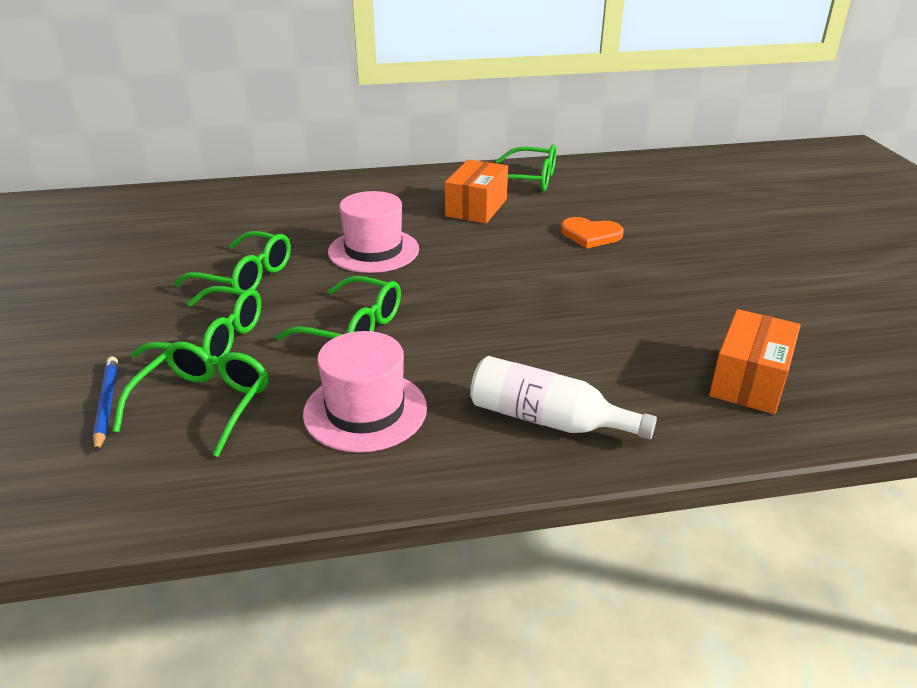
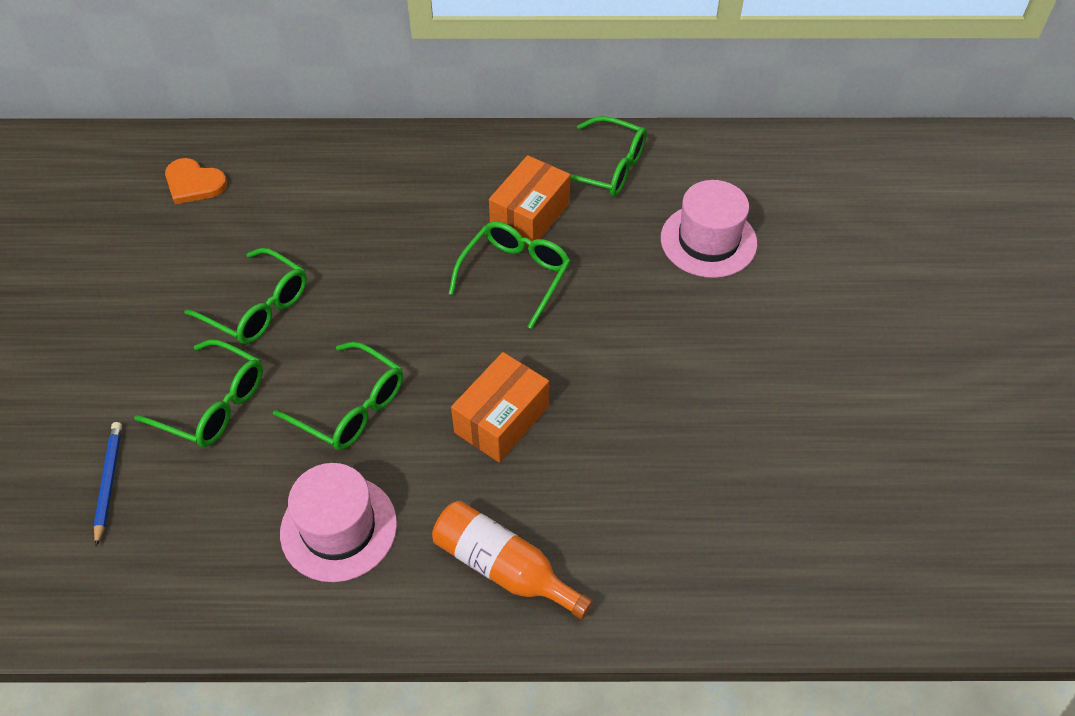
camera: 10 degrees right, 20 degrees up
(204, 403) = (195, 495): green glasses -> green glasses (515, 275)
(373, 250) = (398, 281): pink hat -> pink hat (708, 241)
(547, 419) = (503, 567): white bottle -> orange bottle
(590, 235) = (643, 285): orange heart -> orange heart (194, 183)
(749, 381) = (719, 546): orange box -> orange box (501, 419)

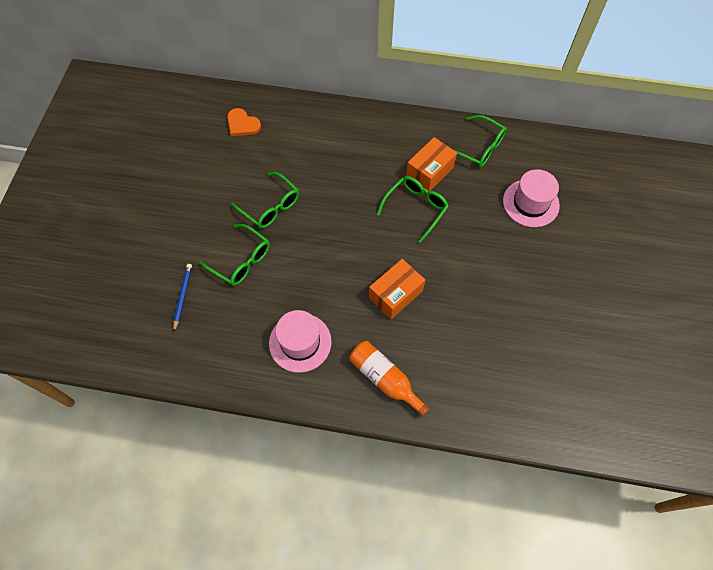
camera: 10 degrees right, 10 degrees up
(351, 407) = (314, 274): green glasses -> none

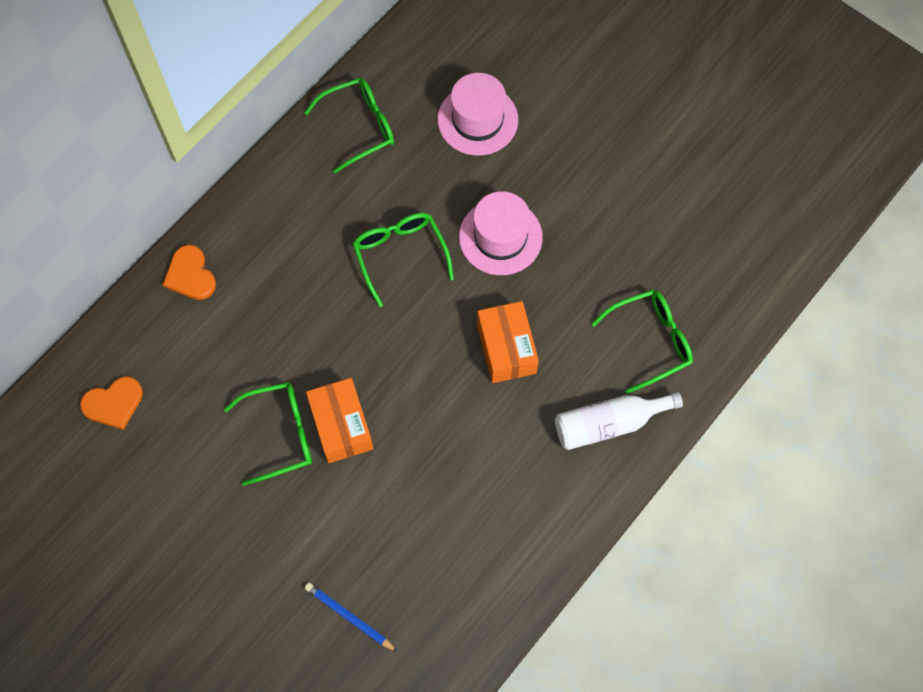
camera: 60 degrees left, 5 degrees up
(241, 261) = (341, 514): green glasses -> green glasses (650, 341)
(300, 342) = (504, 498): pink hat -> pink hat (500, 237)
(335, 118) = (190, 275): none -> orange heart
(385, 379) = (609, 424): orange bottle -> white bottle
(429, 172) = (357, 207): orange box -> orange box (341, 426)

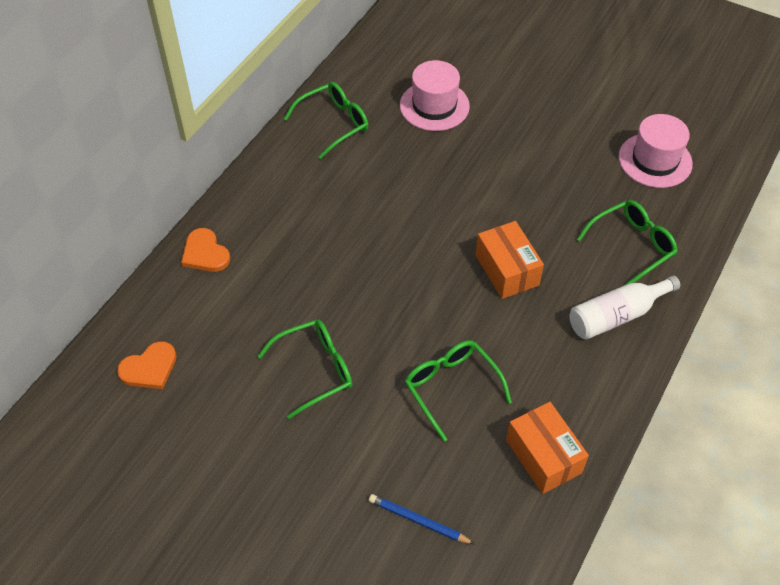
camera: 10 degrees left, 15 degrees down
(341, 426) = (371, 354): orange box -> orange box (543, 456)
(400, 255) = (392, 212): green glasses -> green glasses (451, 387)
(500, 237) = (477, 186): pink hat -> pink hat (655, 160)

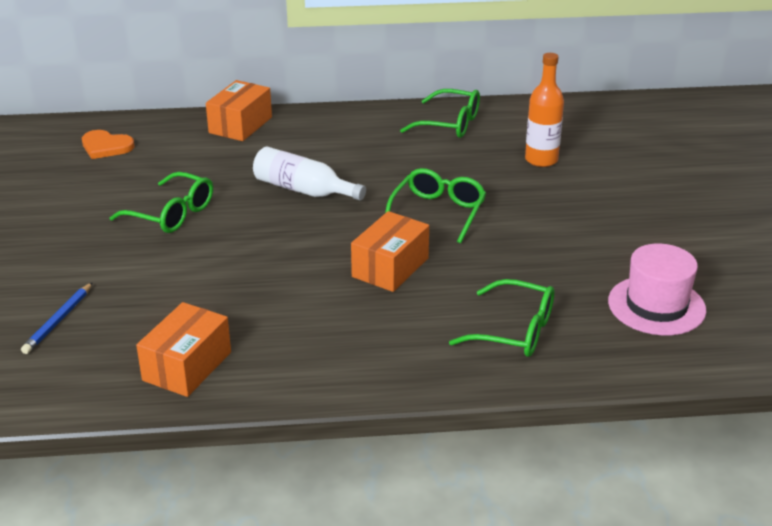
camera: 55 degrees right, 20 degrees down
(205, 253) = (240, 125): orange heart -> orange box
(418, 520) = (58, 321): blue pencil -> blue pencil turned 150 degrees counterclockwise
(434, 106) = (541, 160): pink hat -> orange bottle
(451, 387) = (219, 286): green glasses -> green glasses (438, 212)
(616, 316) = (408, 352): white bottle -> white bottle (303, 190)

